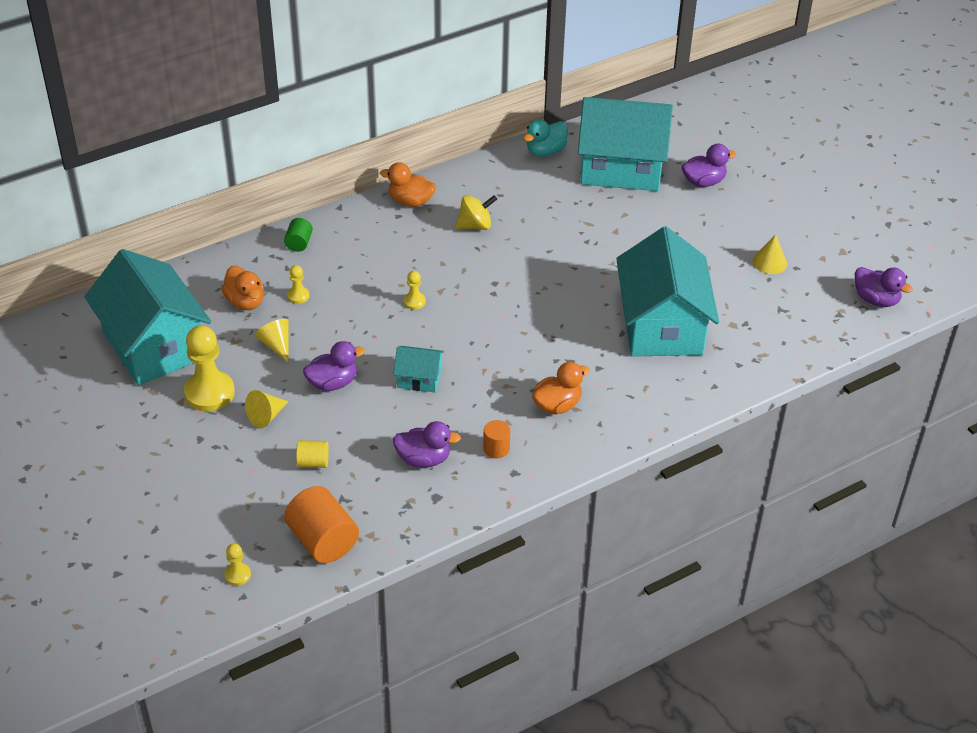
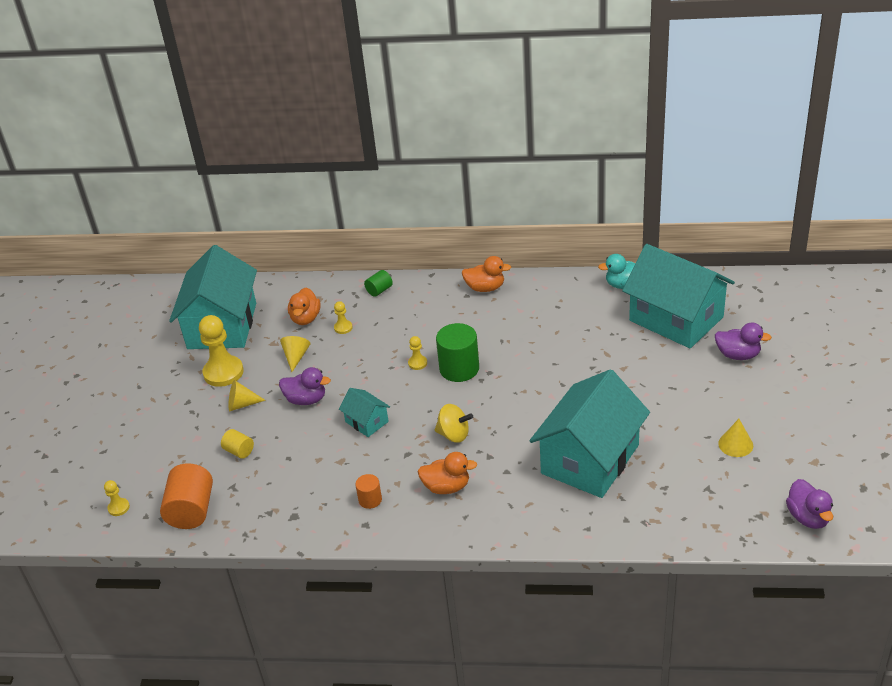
camera: 40 degrees right, 5 degrees down
(410, 201) = (485, 288): orange duck -> orange duck turned 135 degrees clockwise
(424, 459) = (312, 483): purple duck -> none
(462, 291) = (459, 369): none -> green cylinder
(475, 225) = (516, 323): yellow spinning top -> yellow spinning top (454, 435)

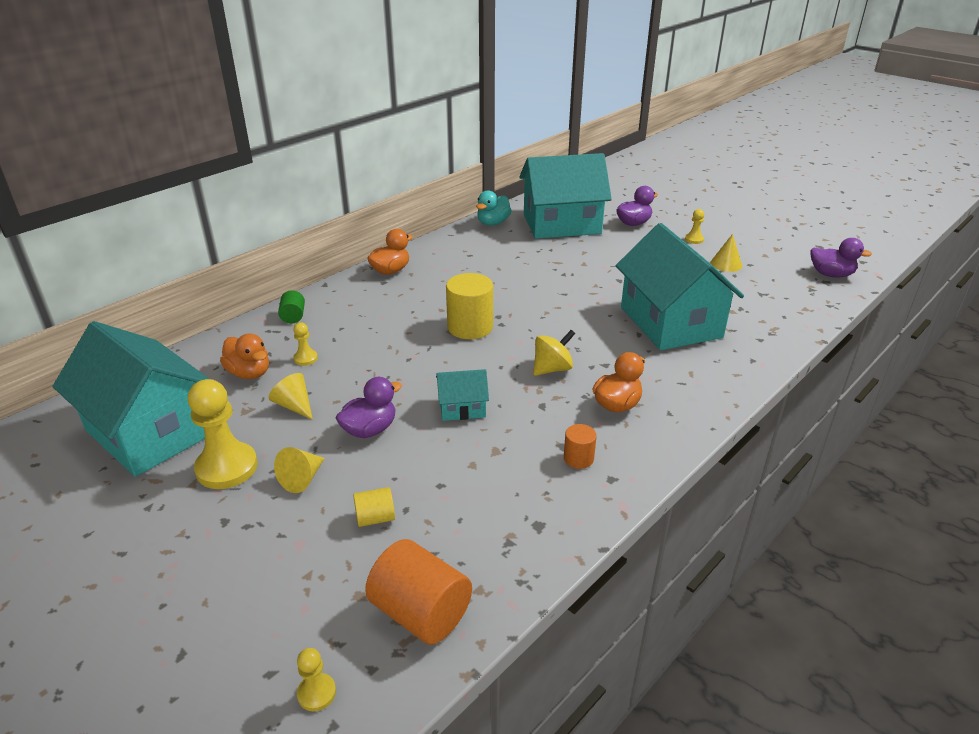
camera: 55 degrees left, 5 degrees down
(417, 363) = (427, 343): yellow pawn -> yellow pawn (694, 239)
(459, 369) = (470, 327): green cylinder -> yellow cylinder

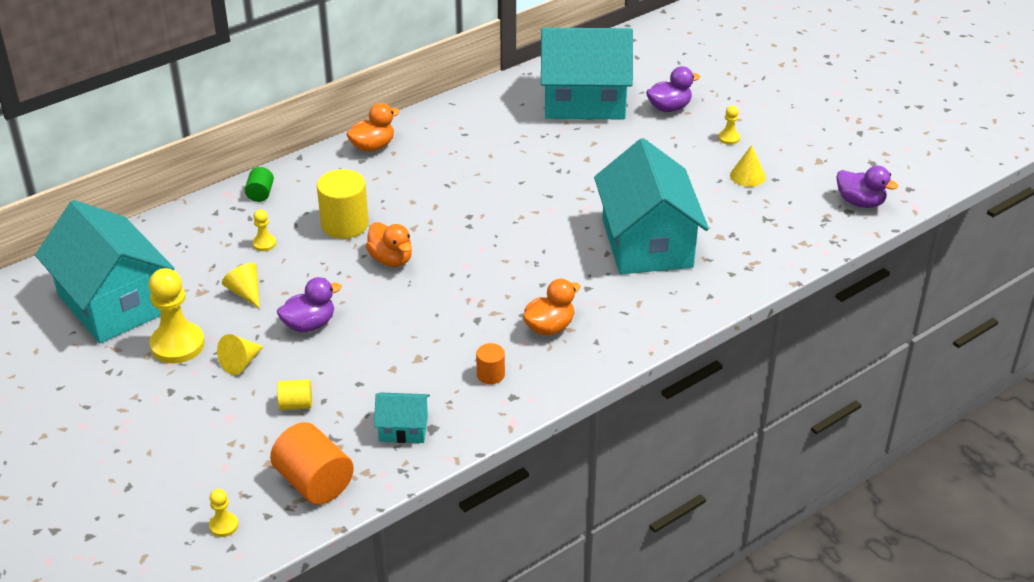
camera: 10 degrees right, 5 degrees up
(249, 373) = (208, 253): orange duck -> orange duck (391, 259)
(462, 408) = (400, 313): turquoise house -> turquoise house (403, 428)
(470, 327) = (436, 226): yellow cylinder -> yellow cylinder (344, 224)
(493, 223) = (505, 91): turquoise duck -> none
(552, 369) = (502, 282): yellow spinning top -> none

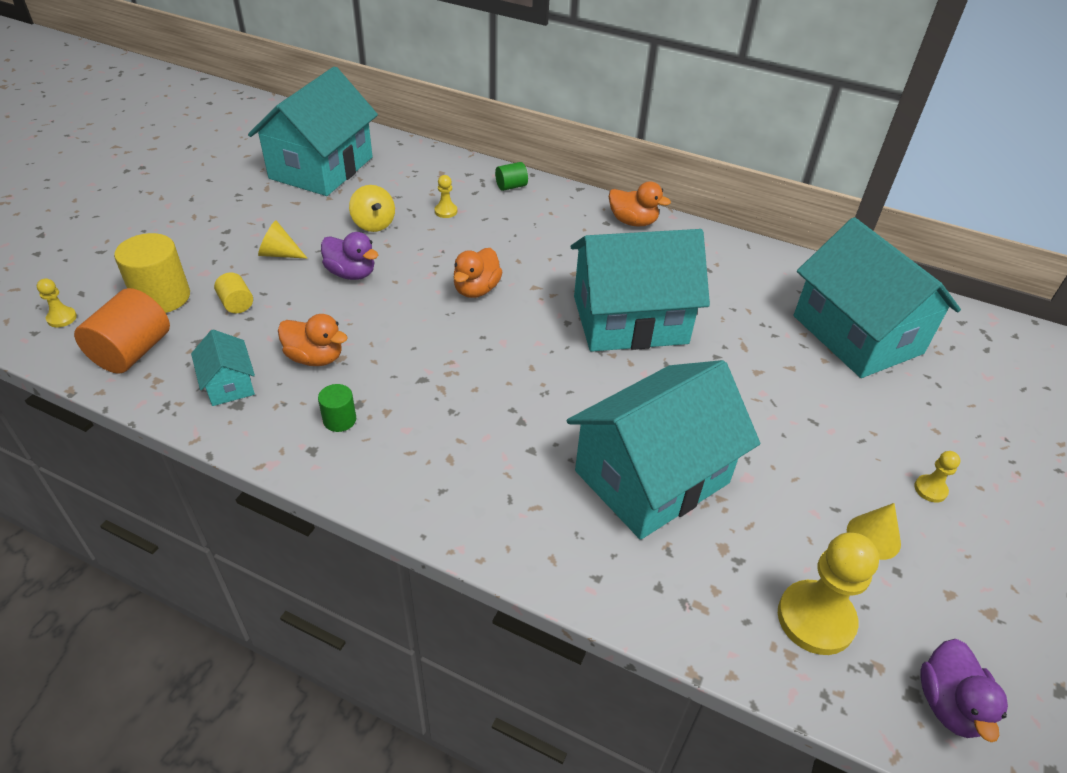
camera: 60 degrees right, 5 degrees up
(177, 345) = (286, 214): yellow pawn -> yellow pawn (815, 619)
(245, 292) = (374, 224): yellow cone -> yellow spinning top
(344, 224) = (506, 245): yellow cylinder -> yellow cylinder (162, 297)
(490, 194) = (630, 320): none -> turquoise house
(490, 375) = (339, 420): orange cylinder -> green cylinder
(549, 327) = (443, 440): orange duck -> orange duck (315, 358)
(669, 108) = (926, 410): purple duck -> none

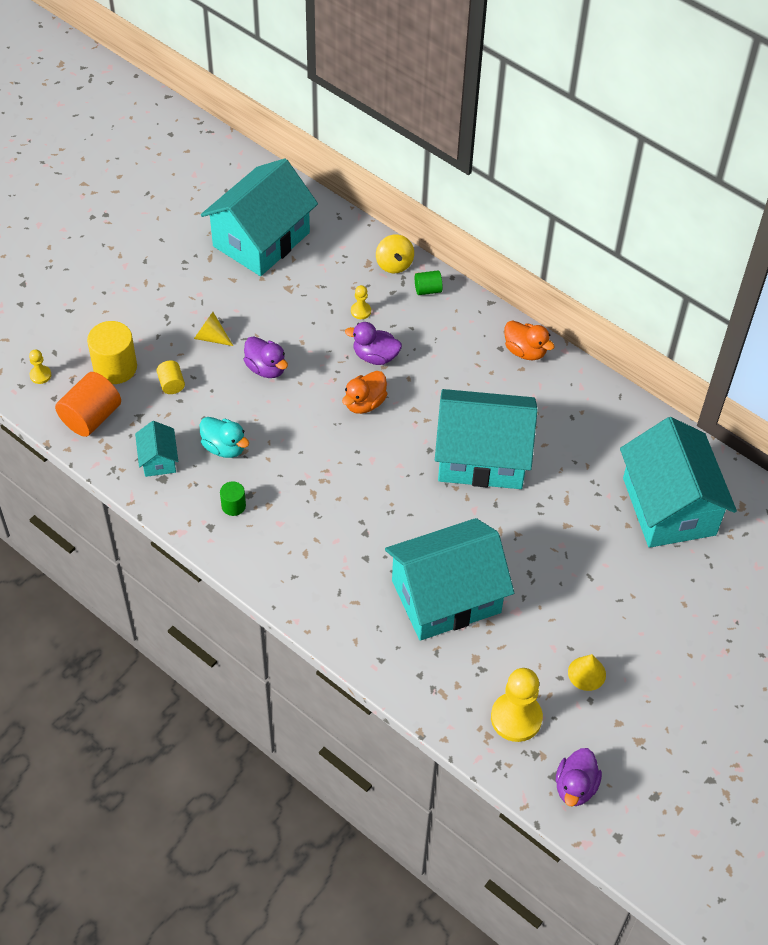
camera: 15 degrees right, 10 degrees up
(315, 358) = (224, 447): orange duck -> turquoise duck
(374, 224) = (295, 316): yellow spinning top -> yellow spinning top (394, 264)
(474, 246) = (375, 356): none -> purple duck
(930, 489) = (650, 648): yellow pawn -> none

